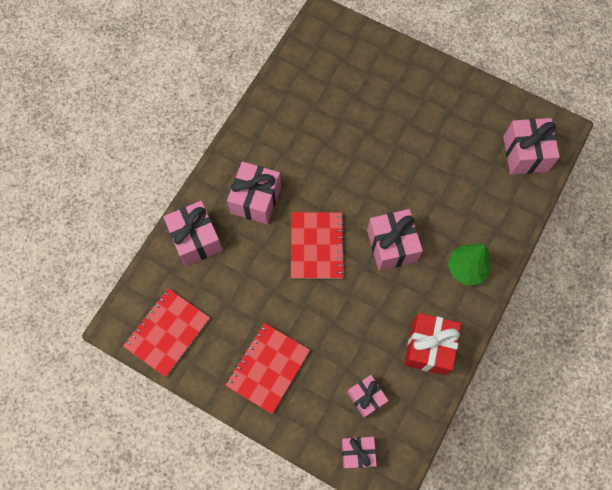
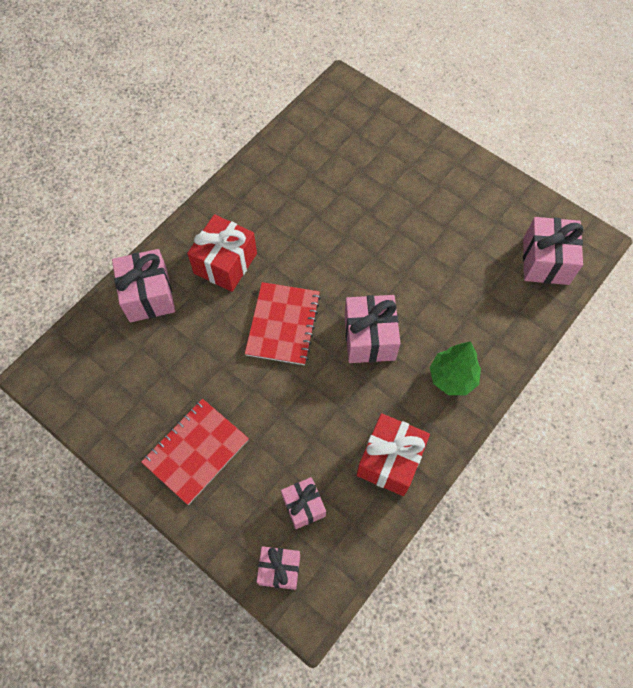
camera: 10 degrees right, 5 degrees down
(167, 332) = (91, 391): red notebook -> none
(256, 200) = (225, 263): pink gift -> red gift

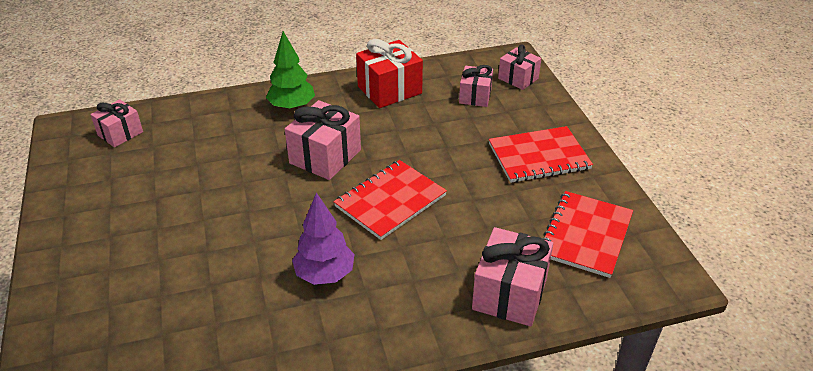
camera: 145 degrees left, 25 degrees down
(118, 380) = (585, 235): none -> red notebook
(225, 263) = (401, 280): red gift -> none
(277, 239) = (325, 275): none -> purple tree
(545, 261) = (120, 133): pink gift -> pink gift, size x0.63

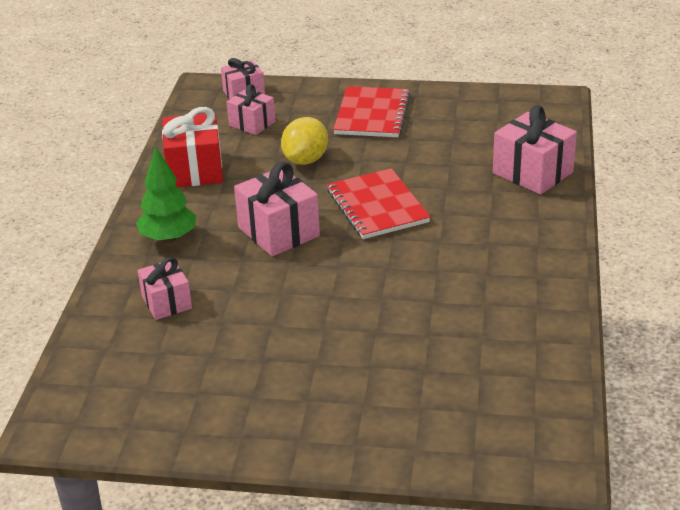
camera: 65 degrees left, 5 degrees down
(120, 133) = (109, 377): pink gift -> pink gift (166, 302)
(325, 275) = (455, 262): purple tree -> none
(438, 140) = (305, 160): none -> yellow lemon
(585, 235) = (487, 121): red notebook -> none

